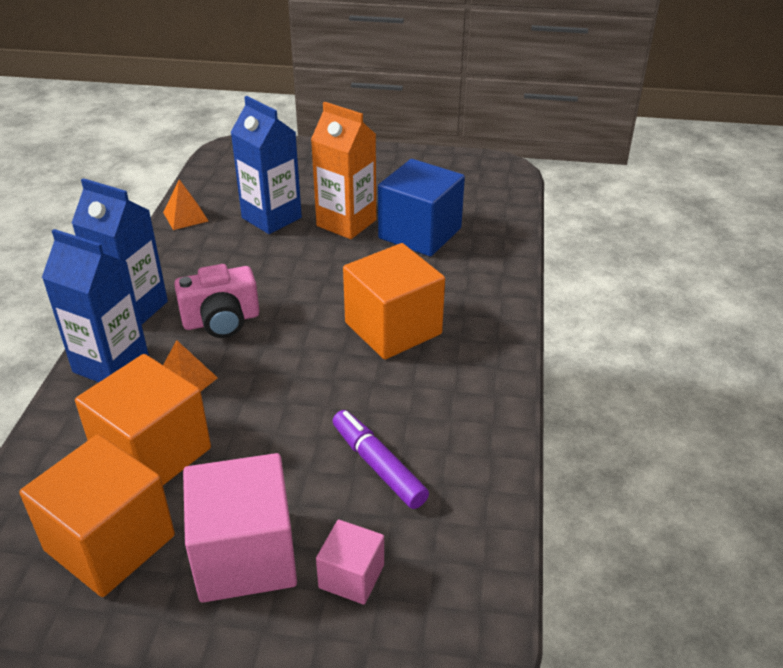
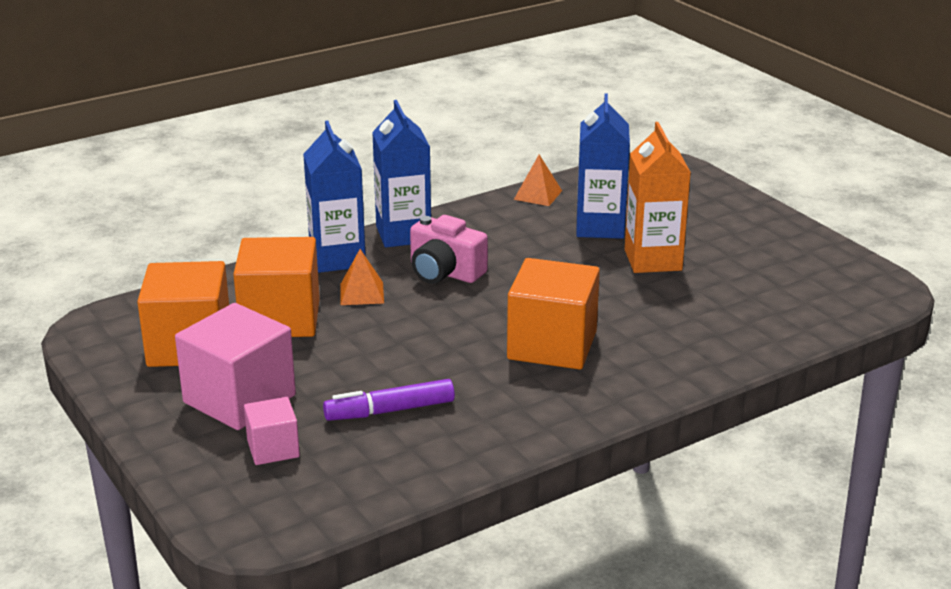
camera: 50 degrees right, 10 degrees down
(378, 466) = (390, 411): purple marker -> purple marker turned 120 degrees counterclockwise
(420, 233) = (701, 298): blue cube -> none

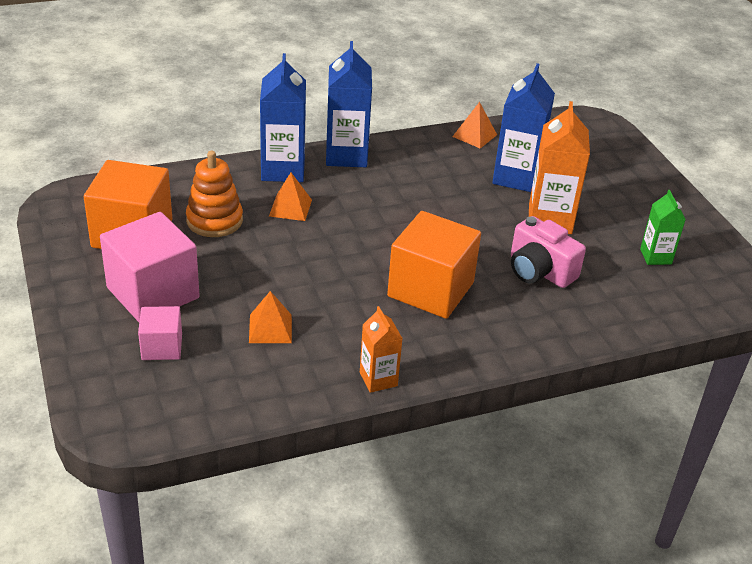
camera: 10 degrees right, 10 degrees up
(280, 319) = (214, 220): orange cube -> orange stacking toy
(390, 411) = (270, 328): purple marker -> orange pyramid
(444, 272) = (366, 200): pink camera -> pink camera (539, 271)
(531, 438) = (378, 379): none -> orange carton
(779, 277) = (655, 256): none -> green carton

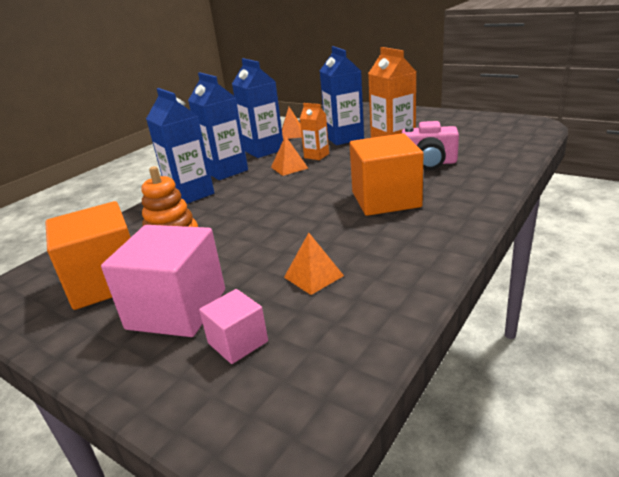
camera: 30 degrees left, 10 degrees down
(290, 208) = (224, 208): orange pyramid -> orange pyramid (289, 167)
(378, 379) = (440, 259): orange carton -> orange carton (316, 156)
(415, 145) = (263, 150): none -> blue carton
(655, 256) = (471, 133): green carton -> none

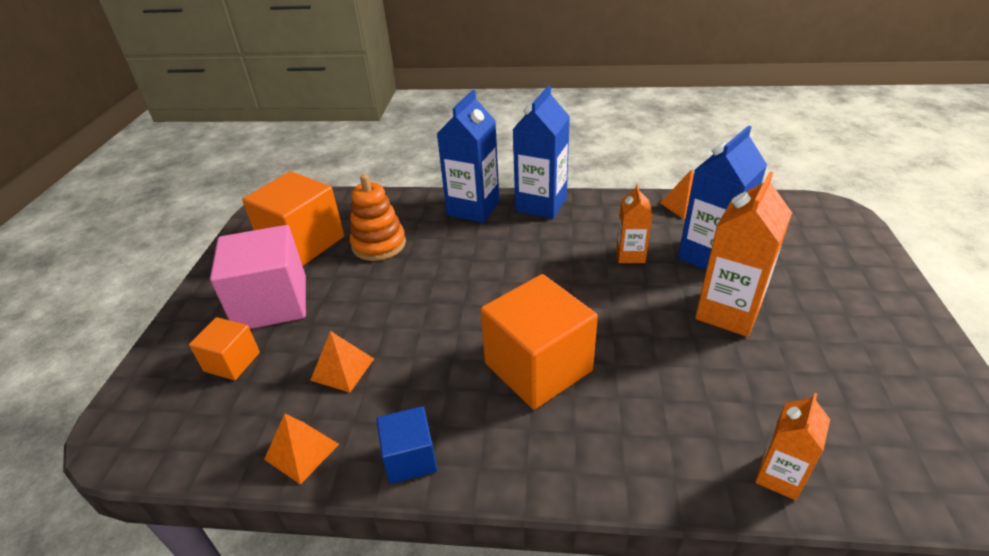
camera: 60 degrees right, 10 degrees up
(238, 342) = (232, 362): pink cube -> orange cube
(263, 150) = (616, 205): blue carton -> none
(289, 167) = (580, 247): orange pyramid -> orange pyramid (301, 451)
(429, 163) = (683, 375): pink camera -> none
(431, 257) = (410, 458): none -> blue cube
(509, 158) = (779, 476): none -> orange carton

